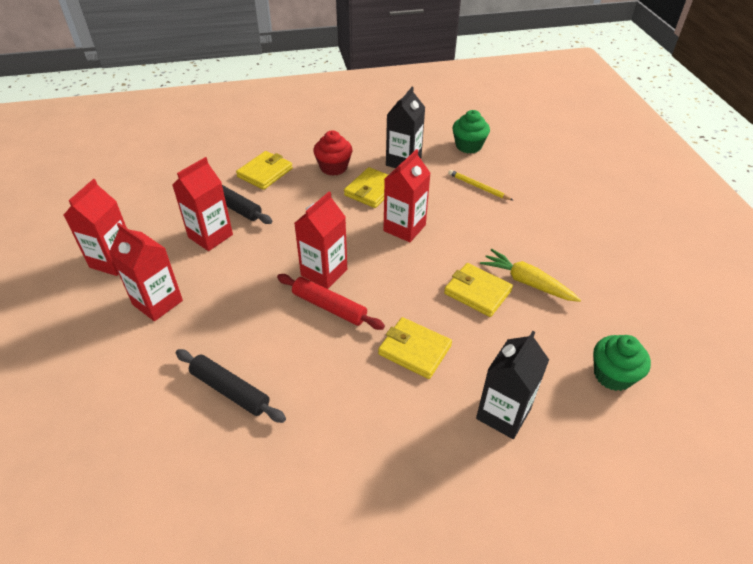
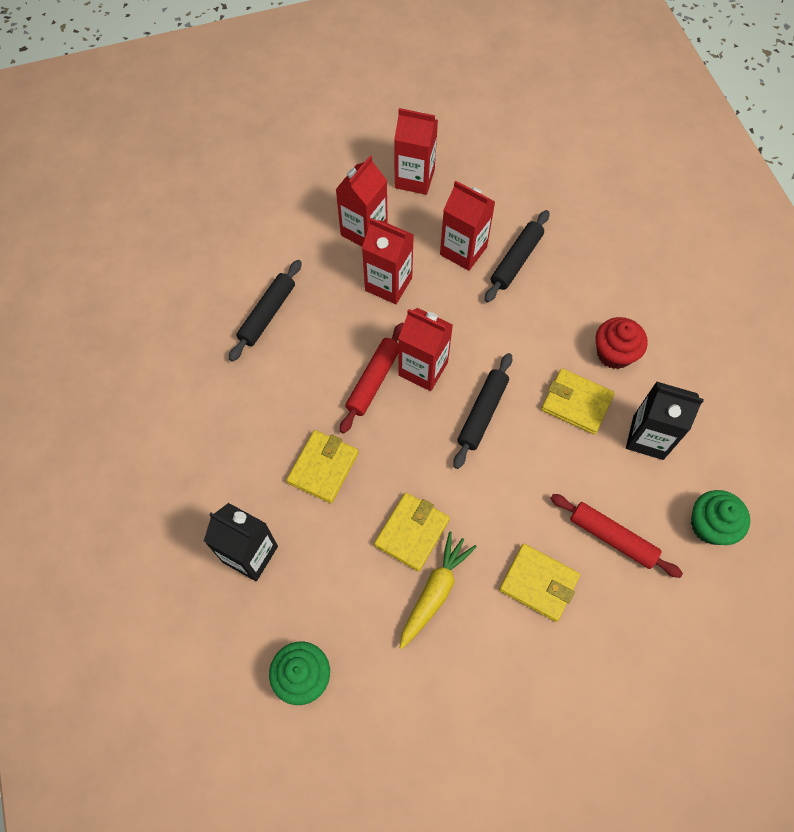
camera: 85 degrees right, 20 degrees up
(265, 173) = (585, 279): yellow wallet -> yellow wallet (538, 583)
(373, 240) = (482, 413): none -> black rolling pin
(404, 228) = (510, 447): red carton -> red carton (388, 284)
(478, 187) = (612, 537): yellow pencil -> red rolling pin

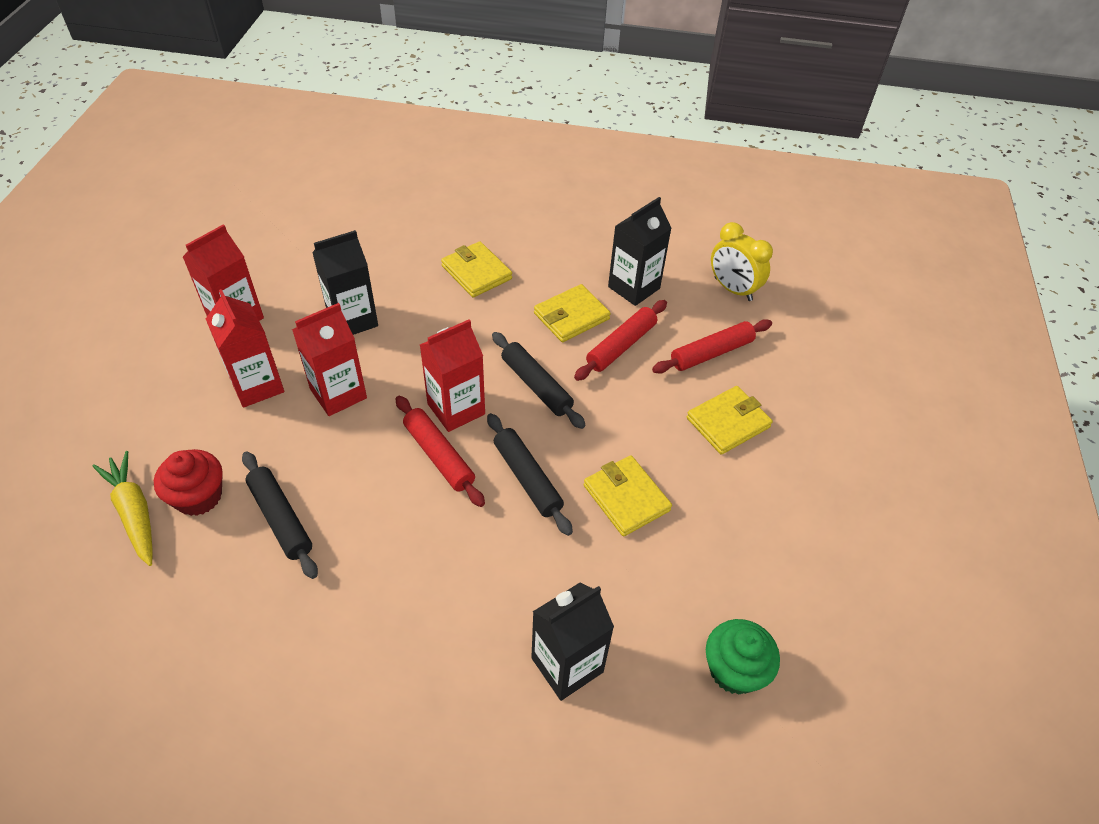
camera: 65 degrees left, 15 degrees down
(323, 467) = (507, 545): yellow wallet -> yellow wallet (476, 272)
(435, 592) = (697, 506): yellow carrot -> yellow carrot (134, 512)
(463, 251) = (352, 320): red carton -> black carton
(516, 260) = (397, 288): black rolling pin -> black rolling pin (527, 478)
(569, 458) = (621, 346): none -> red rolling pin
(614, 353) = (541, 270): red cupcake -> red cupcake (198, 496)
(710, 525) = (733, 289): green cupcake -> yellow clock

